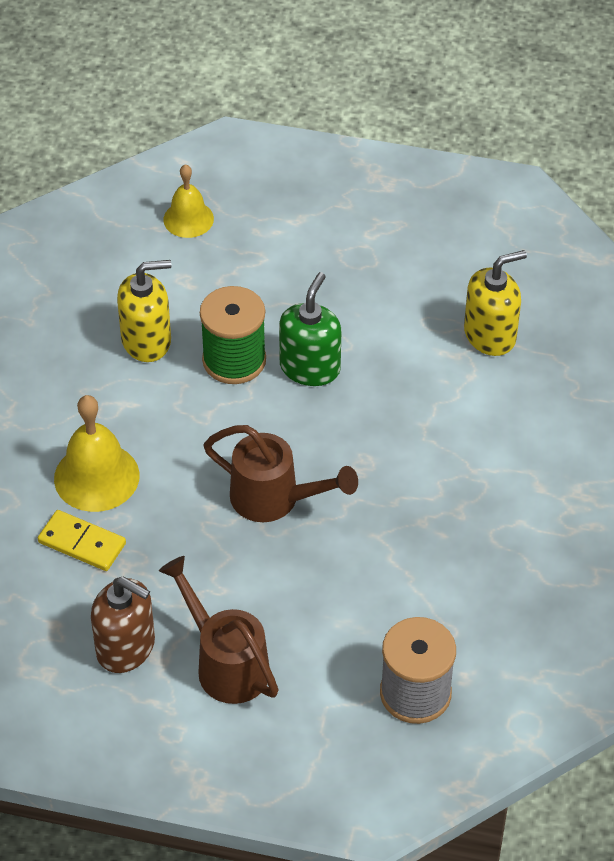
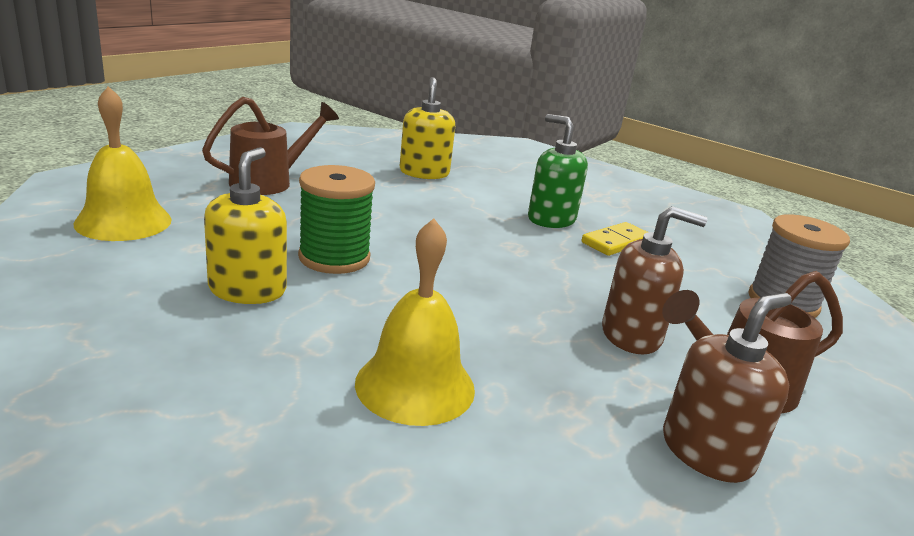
camera: 70 degrees left, 25 degrees down
(82, 543) = (517, 432): yellow domino -> yellow domino (616, 242)
(188, 219) = (123, 221): yellow bell -> yellow bell, size x1.53
(255, 583) = (631, 335): none -> brown soap dispenser
(274, 499) = (527, 293): brown watering can -> brown watering can (269, 182)
(310, 367) = (384, 232): green soap dispenser -> green soap dispenser (551, 219)

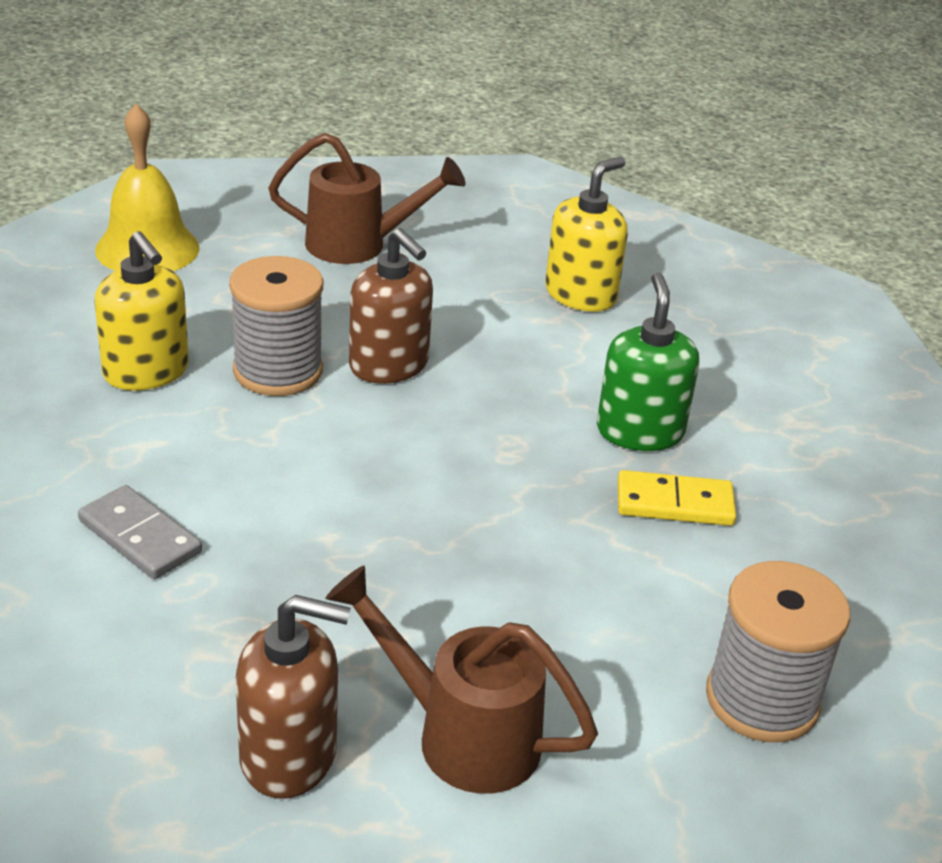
camera: 45 degrees right, 10 degrees up
(247, 290) = (146, 372): yellow soap dispenser -> yellow soap dispenser turned 90 degrees clockwise
(334, 258) = (278, 371): green spool -> grey spool
(415, 385) = (139, 537): yellow bell -> grey domino
(631, 335) = (446, 615): brown soap dispenser -> brown soap dispenser (389, 365)

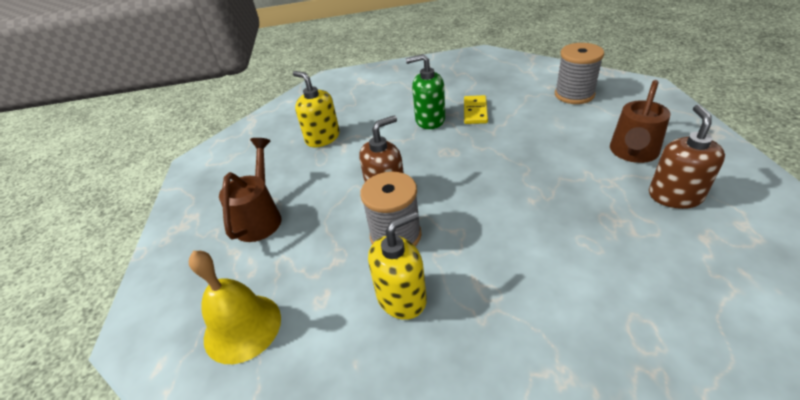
camera: 80 degrees left, 5 degrees up
(139, 537) = (560, 271): grey domino -> none

